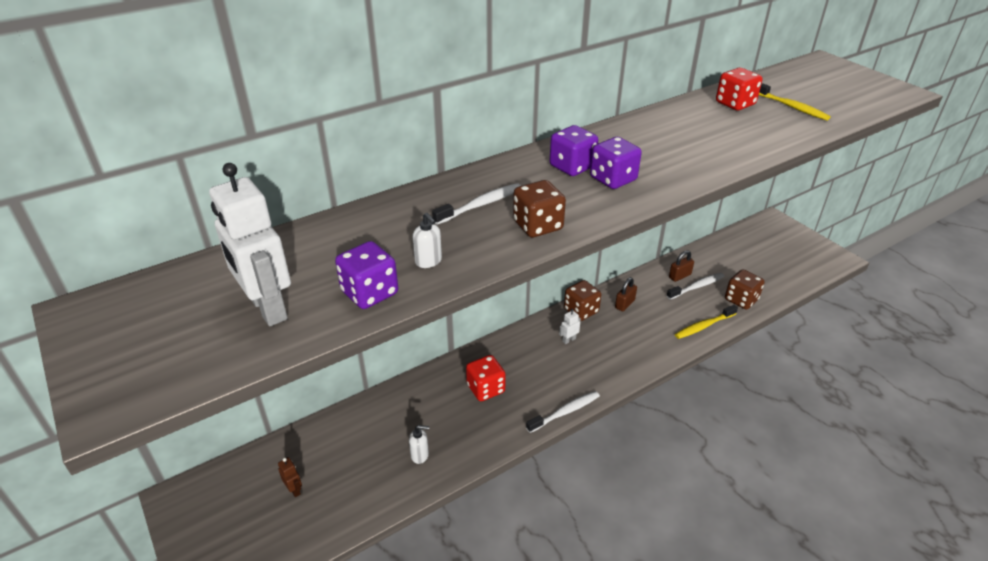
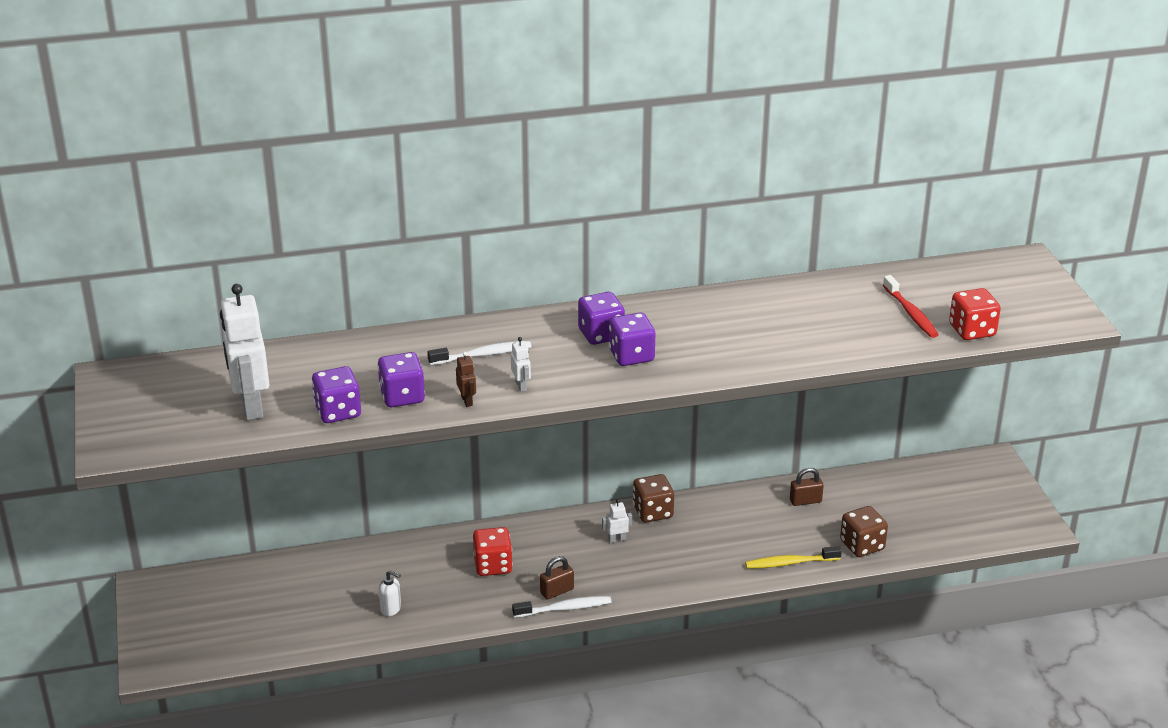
camera: 20 degrees right, 5 degrees down
(294, 490) = (257, 607): brown robot -> brown robot (467, 401)
(428, 261) = (402, 396): white soap dispenser -> purple dice
(537, 226) = (521, 386): brown dice -> white robot
(624, 304) = (711, 517): brown padlock -> brown padlock (557, 591)
(697, 287) = (817, 518): white toothbrush -> none
(735, 104) = (848, 297): red dice -> red dice (972, 330)
(791, 107) = (911, 313): yellow toothbrush -> red toothbrush

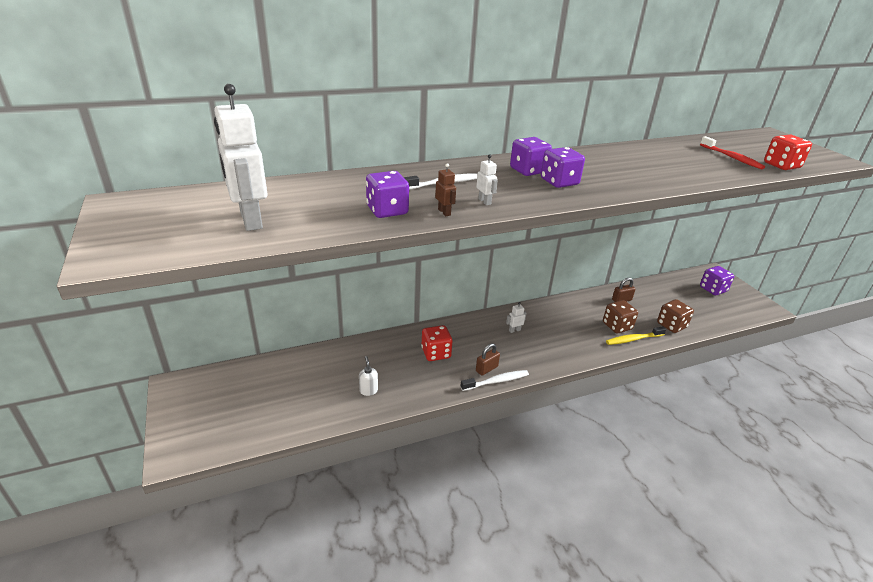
camera: 10 degrees left, 0 degrees up
(338, 412) = (332, 222): purple dice -> purple dice (713, 289)
(391, 609) = (368, 390): white soap dispenser -> white soap dispenser turned 120 degrees counterclockwise
(653, 512) = (530, 311): brown dice -> brown dice (617, 326)

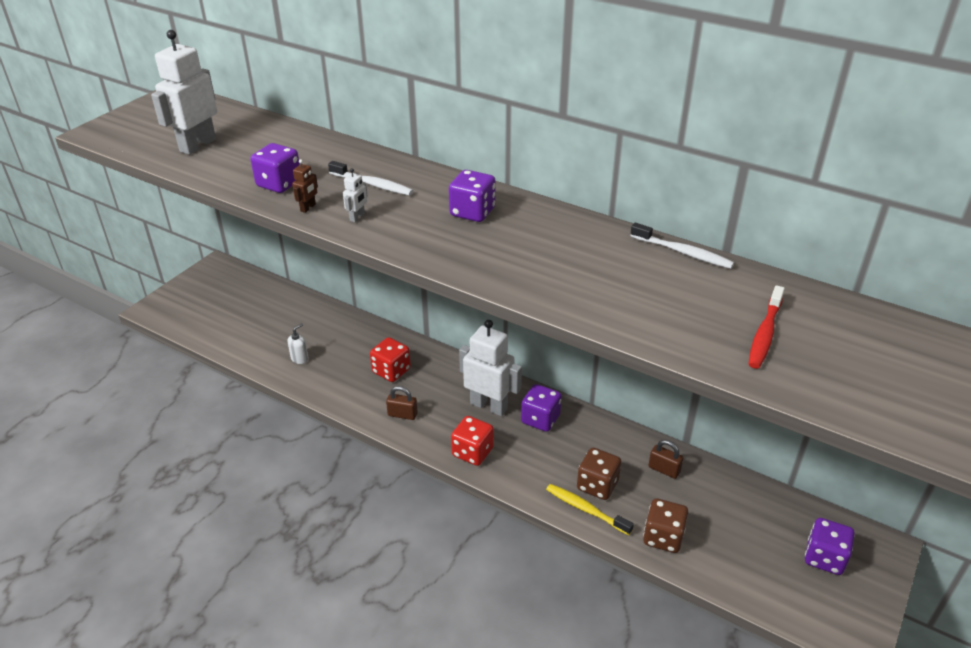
camera: 55 degrees right, 5 degrees up
(496, 381) = (390, 429): white toothbrush -> white toothbrush (683, 252)
(514, 330) = (489, 406): white robot -> white robot, size x2.40
(559, 182) = (466, 238): purple dice -> purple dice (540, 419)
(781, 166) = (807, 384): red dice -> red dice (472, 452)

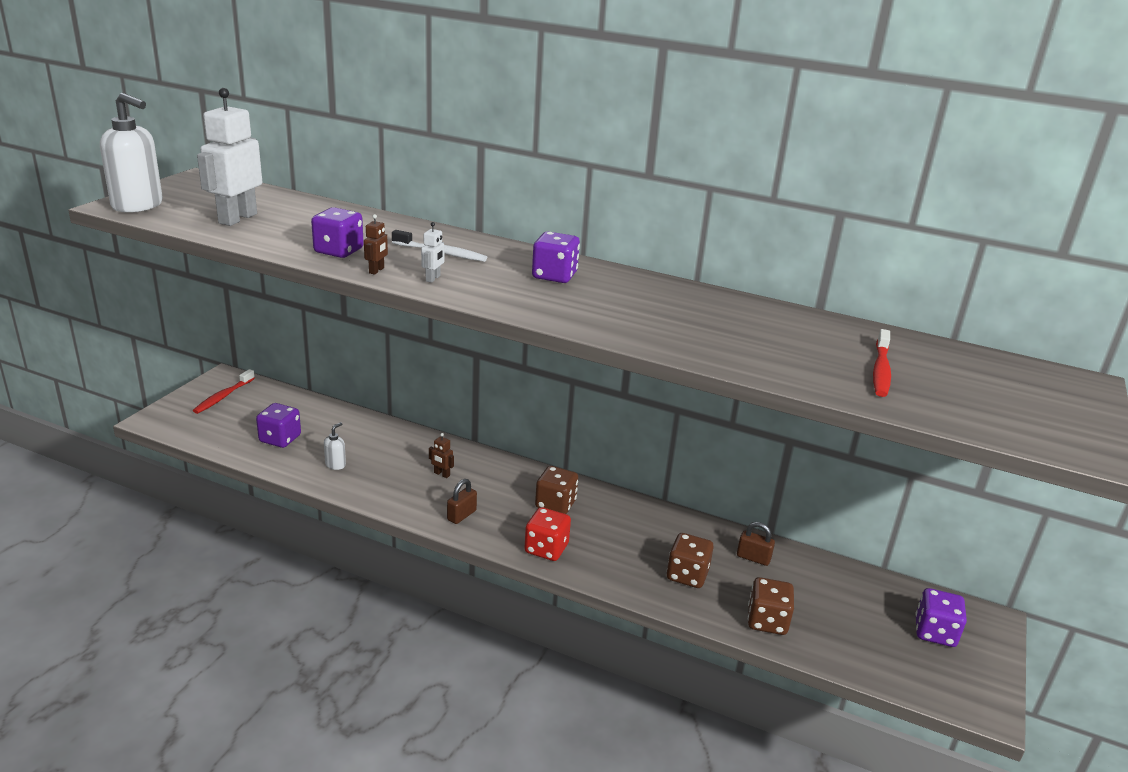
camera: 10 degrees left, 10 degrees down
(114, 131) = (138, 206): none -> white soap dispenser
(213, 285) = (223, 396): none -> red toothbrush
(391, 371) = (441, 474): red dice -> brown robot
(402, 414) = (461, 515): brown padlock -> brown padlock turned 60 degrees counterclockwise
(489, 406) = (555, 504): white robot -> brown dice
(540, 419) = (613, 515): purple dice -> purple dice (280, 439)
(586, 509) = (680, 598): yellow toothbrush -> none
(683, 252) = (778, 308): white toothbrush -> none

